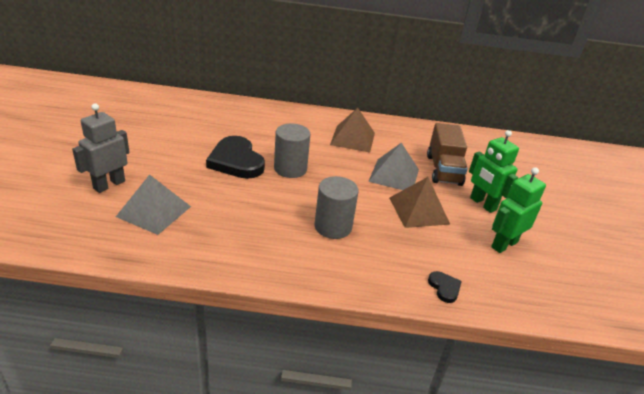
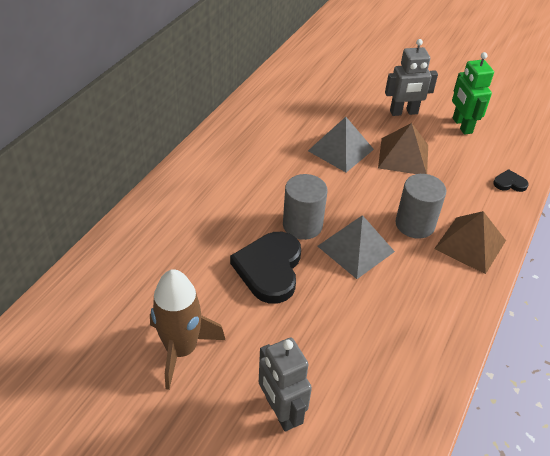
camera: 65 degrees left, 10 degrees up
(149, 140) = (181, 349): none -> brown rocket
(154, 211) = (352, 371): grey pyramid -> grey pyramid (356, 249)
(236, 161) = (269, 269): black heart -> black heart turned 105 degrees clockwise
(353, 138) = (258, 154): brown pyramid -> brown pyramid (470, 244)
(443, 170) = (342, 113): brown truck -> none
(482, 204) = (404, 112): green robot -> grey robot

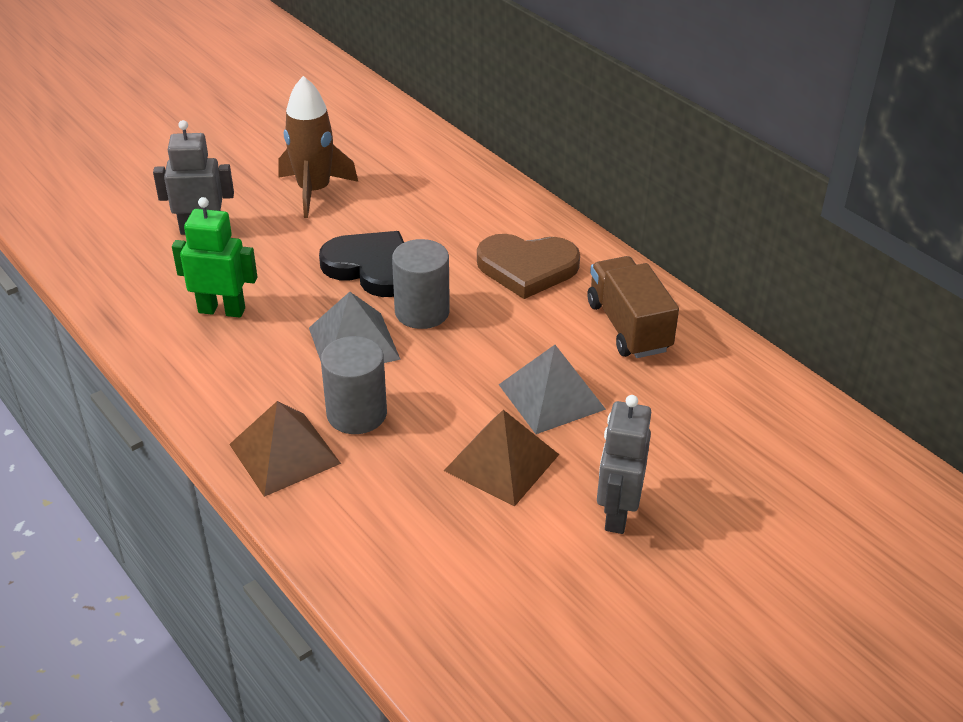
camera: 115 degrees right, 5 degrees down
(225, 188) = (527, 268): none -> brown heart
(260, 133) = (628, 326): none -> brown truck
(461, 126) = (544, 580): green robot -> green robot (222, 310)
(509, 183) = (367, 568): black heart -> none

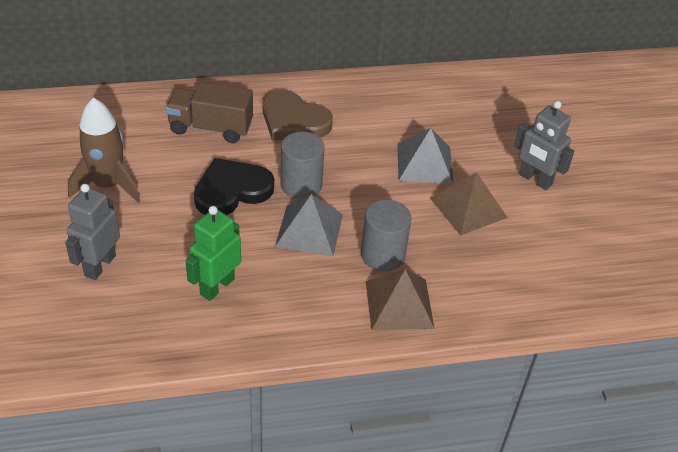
camera: 65 degrees left, 5 degrees up
(527, 268) = (293, 121): brown heart -> brown heart turned 90 degrees clockwise
(628, 326) = (384, 106): brown truck -> brown truck (211, 128)

